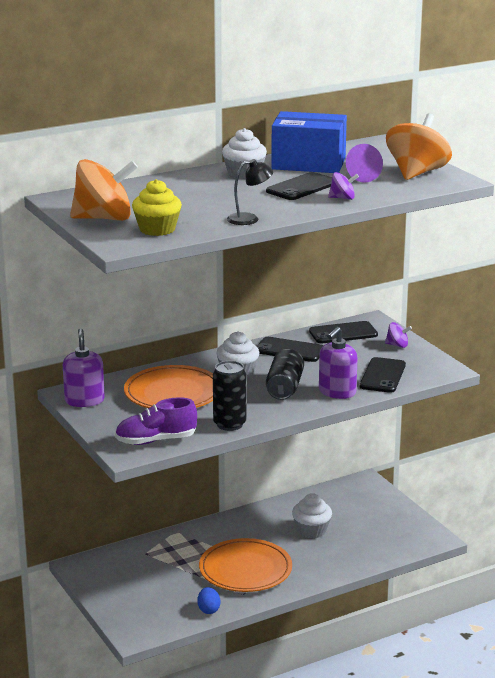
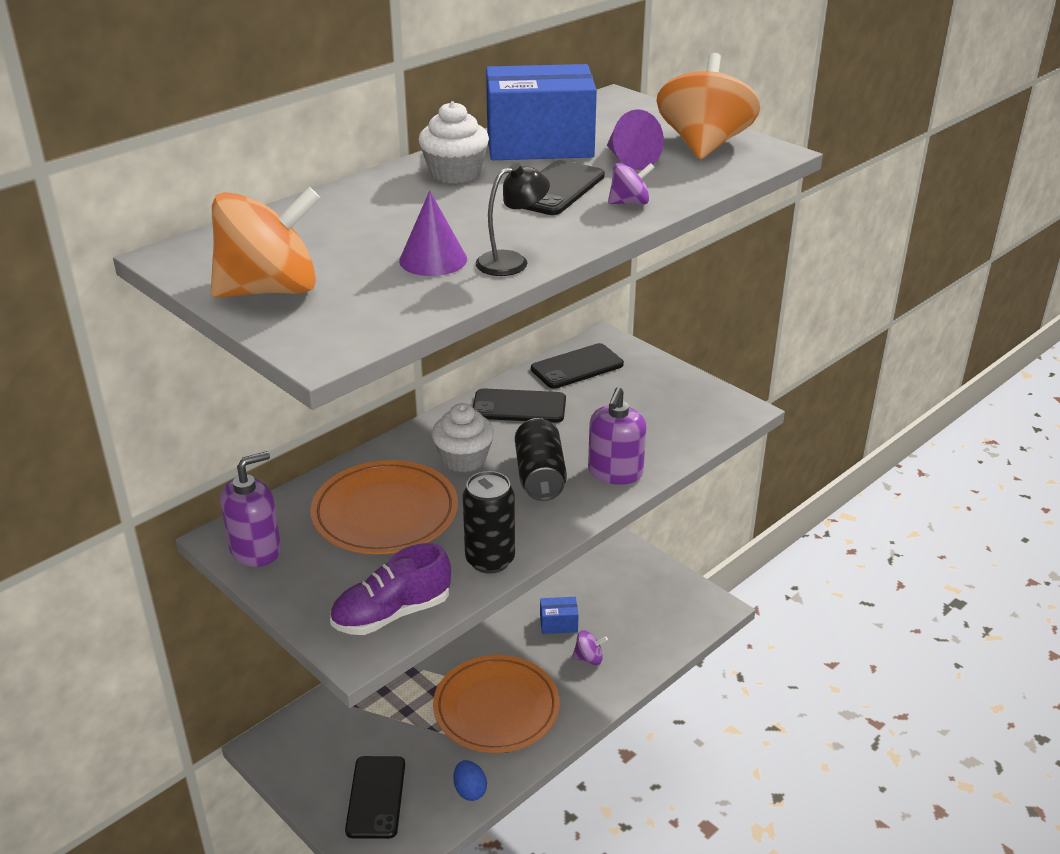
camera: 15 degrees left, 10 degrees up
(84, 400) = (256, 550): purple soap dispenser -> purple soap dispenser turned 75 degrees clockwise
(157, 229) = (371, 303): yellow cupcake -> none
(204, 214) = (433, 260): none -> purple cone
(311, 530) = (558, 624): white cupcake -> blue box
(382, 376) = (662, 433): black phone -> black phone (376, 797)
(397, 345) = (656, 377): purple spinning top -> purple spinning top (589, 658)

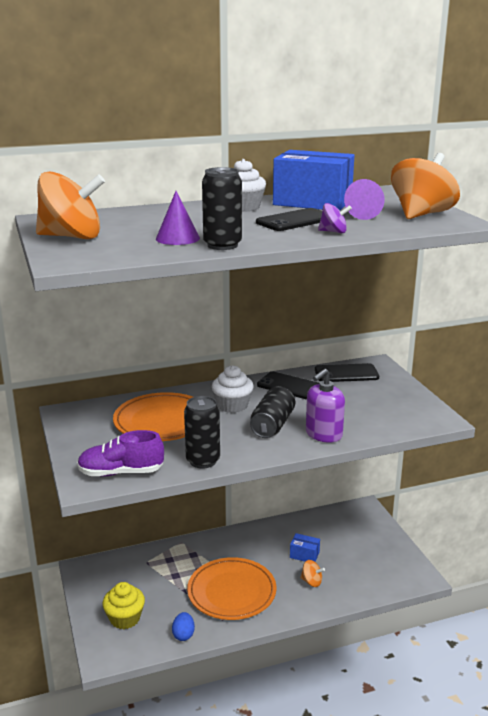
camera: 25 degrees right, 10 degrees down
(256, 550) = (75, 421): purple soap dispenser -> none
(376, 797) = (125, 618): black phone -> yellow cupcake
(512, 261) = (222, 245): black lamp -> black can
(589, 658) = (311, 582): purple spinning top -> orange spinning top

